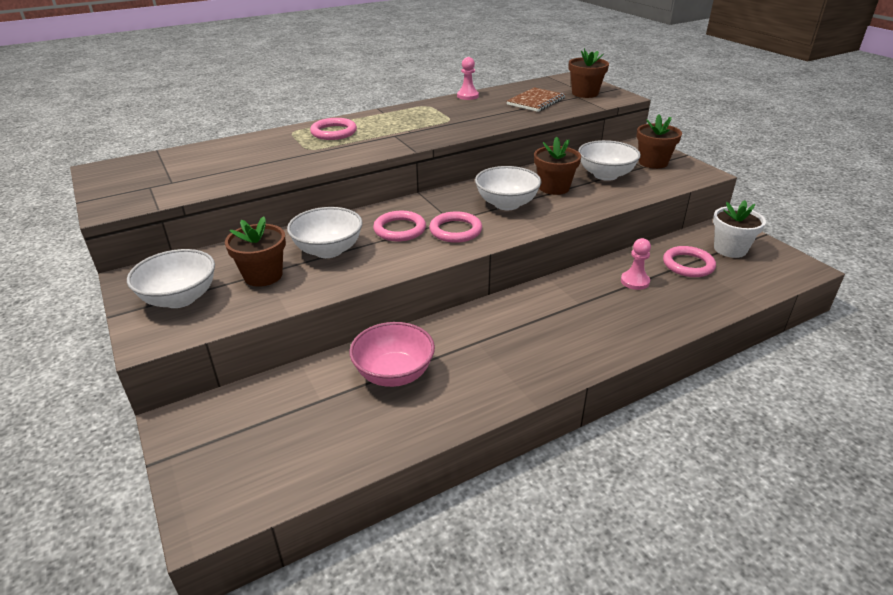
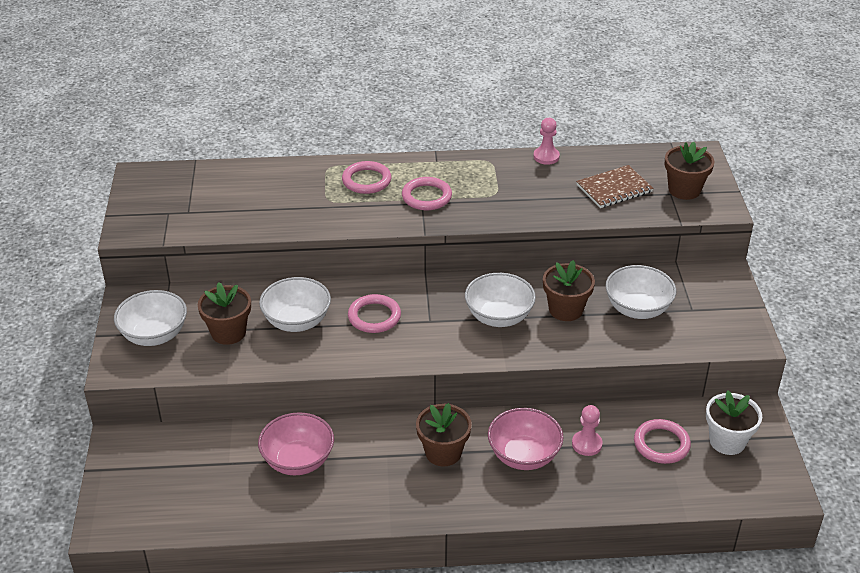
camera: 25 degrees right, 5 degrees up
(455, 230) = (424, 335): pink ring -> pink ring (426, 197)
(594, 304) = (524, 455): none -> pink bowl
(653, 162) = (709, 306): brown flower pot -> brown flower pot (443, 452)

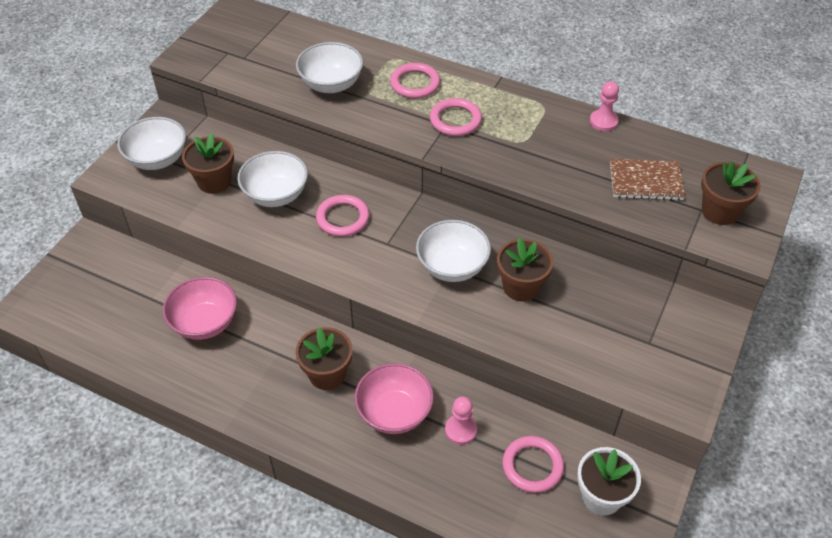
camera: 30 degrees right, 10 degrees up
(637, 309) = (593, 317): white bowl -> white bowl (331, 84)

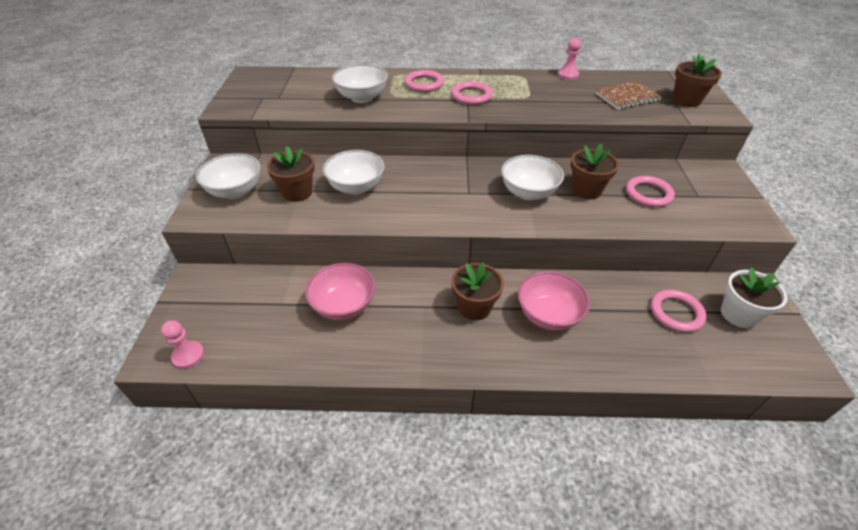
camera: 25 degrees left, 5 degrees down
(343, 218) = (421, 187): pink ring -> pink ring (648, 194)
(460, 430) = (606, 308): pink pawn -> pink pawn (188, 356)

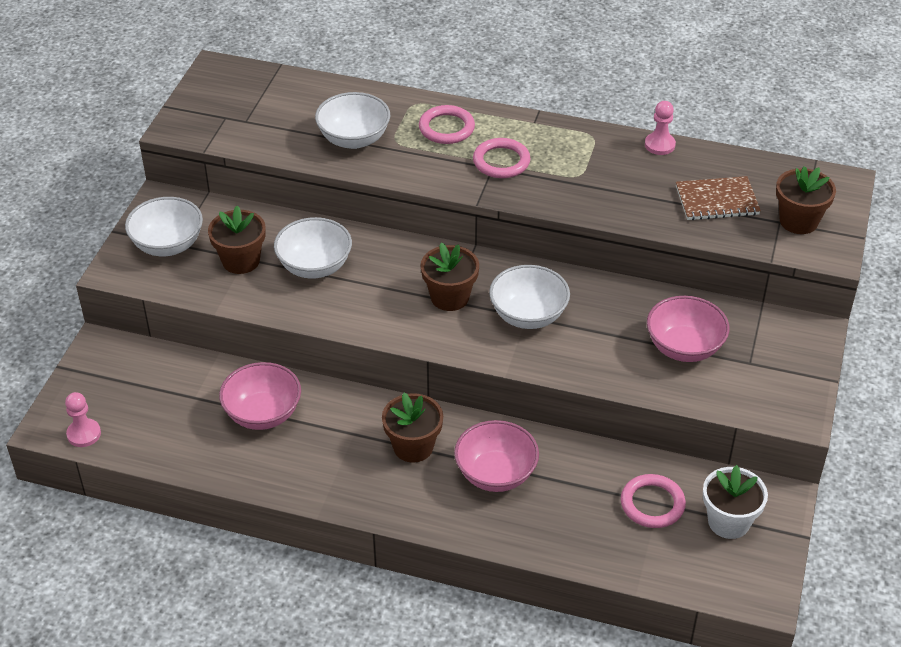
camera: 15 degrees right, 0 degrees up
(586, 190) = (606, 326): brown flower pot -> brown flower pot (450, 297)
(648, 194) = (684, 347): pink ring -> pink bowl

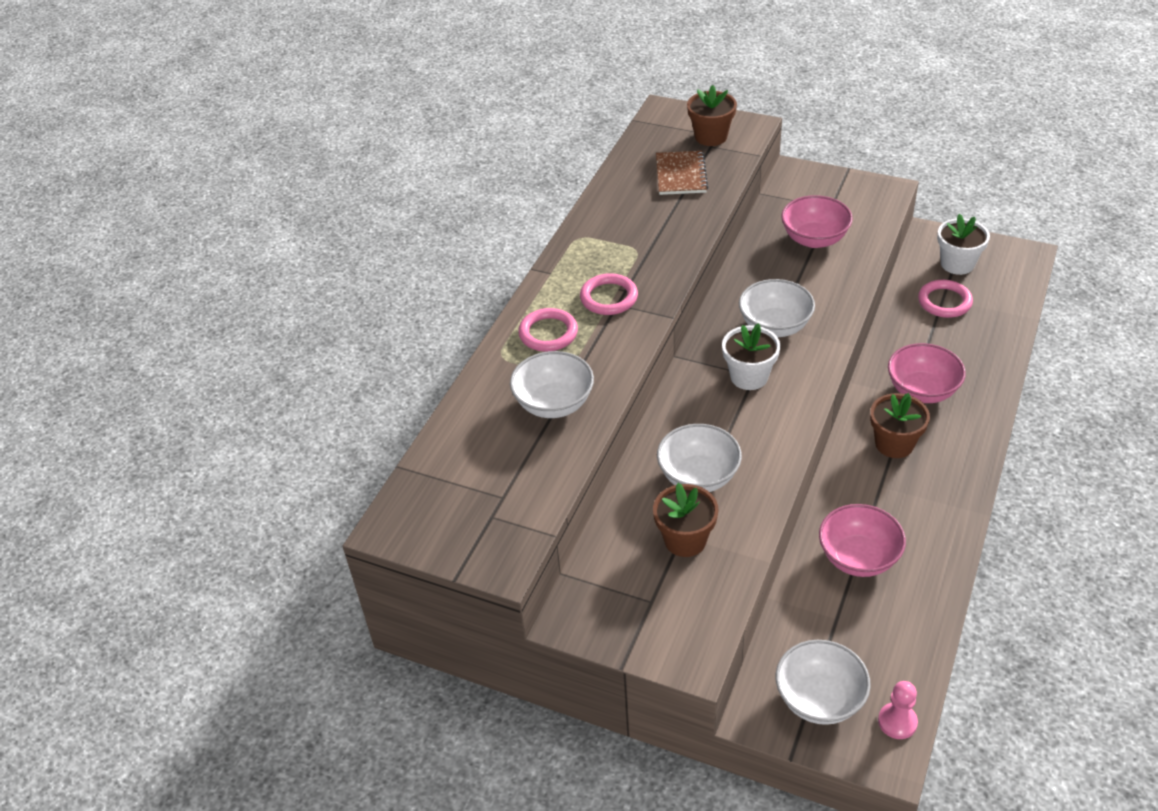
camera: 80 degrees left, 0 degrees up
(168, 245) = (652, 609): white bowl -> white bowl (819, 699)
(450, 297) = (749, 376): brown flower pot -> white flower pot
(659, 145) = (599, 199): pink pawn -> none

